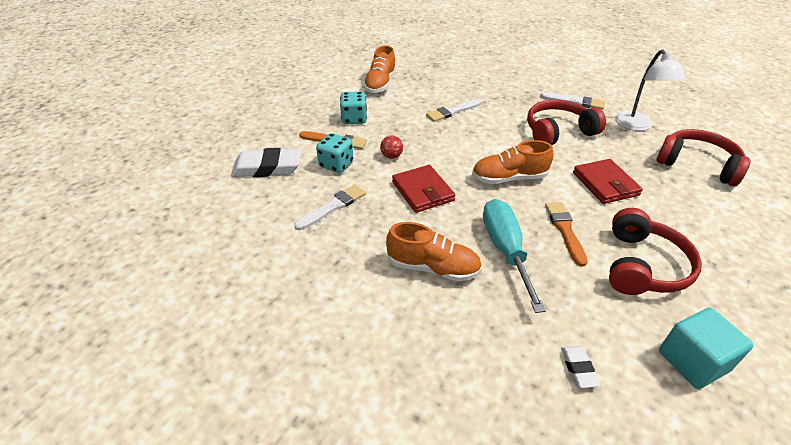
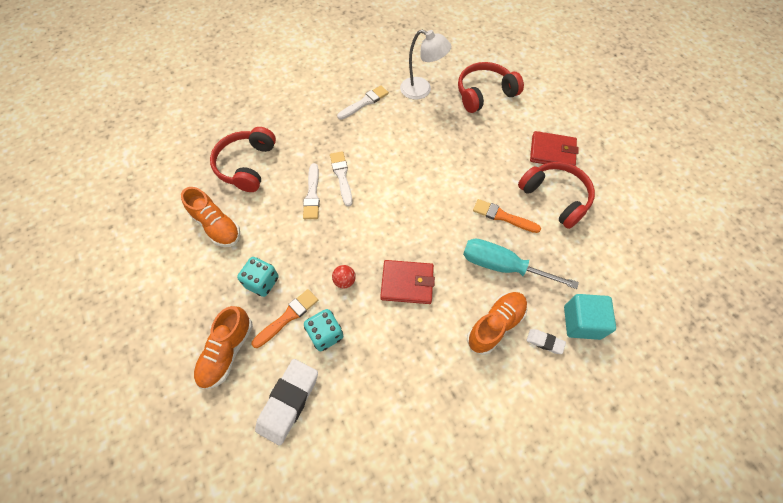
camera: 60 degrees left, 20 degrees up
(333, 207) = (384, 365): white brush -> white brush (342, 176)
(509, 178) = (429, 213): orange shoe -> orange shoe (227, 352)
(558, 132) = (395, 141): red headphones -> red headphones (246, 165)
(578, 368) = (614, 291): white eraser -> white eraser (544, 342)
(605, 184) = (472, 158): red wallet -> red wallet (552, 152)
(692, 361) = (631, 229): turquoise cube -> turquoise cube (581, 322)

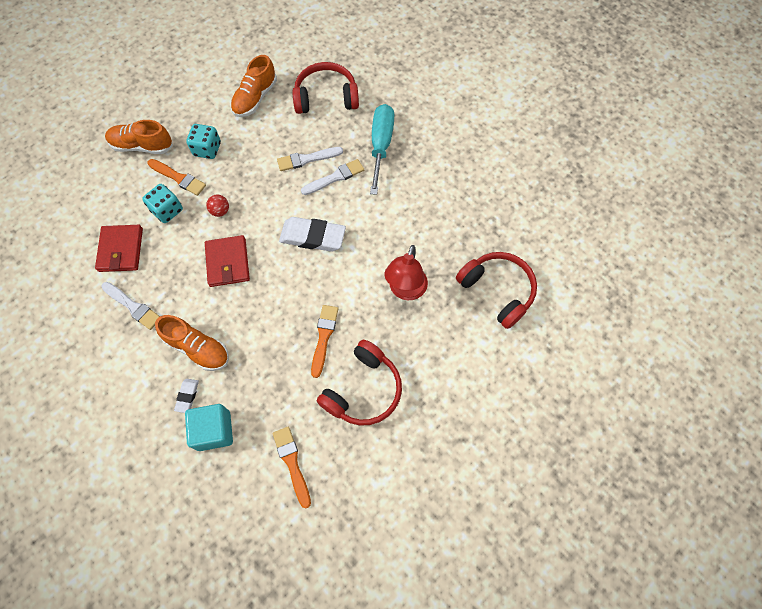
camera: 75 degrees right, 5 degrees up
(288, 402) = (107, 201): white eraser -> white eraser (313, 237)
(364, 102) = (439, 172): white brush -> white brush (133, 306)
(422, 90) = (478, 223): white lamp -> none
(471, 150) = (405, 290): none -> red lamp
(502, 266) = (263, 345): turquoise screwdriver -> turquoise screwdriver (381, 145)
(552, 152) = (429, 379): red wallet -> red wallet (121, 250)
(616, 262) = (292, 463): none -> orange brush

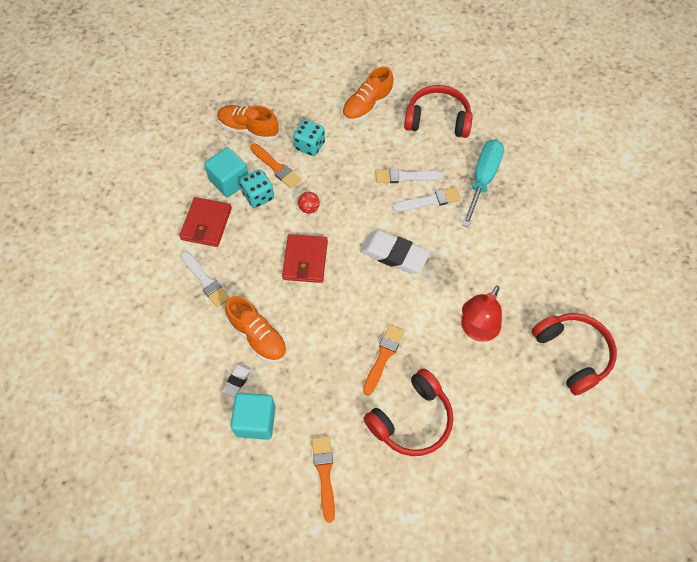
camera: 15 degrees right, 5 degrees down
(135, 202) = (229, 181): none -> turquoise cube

